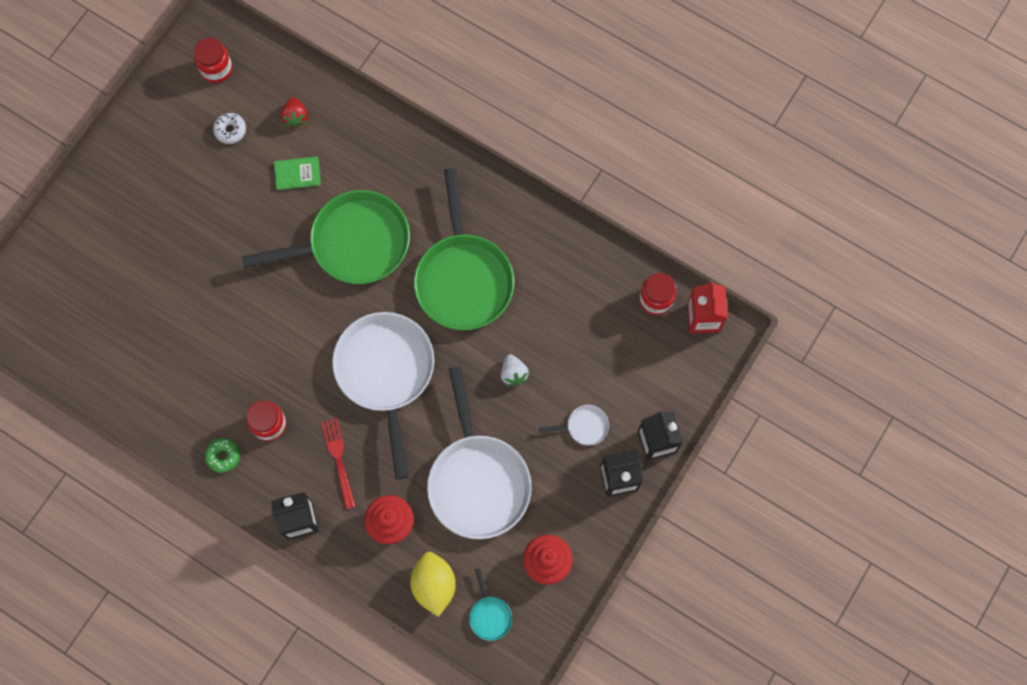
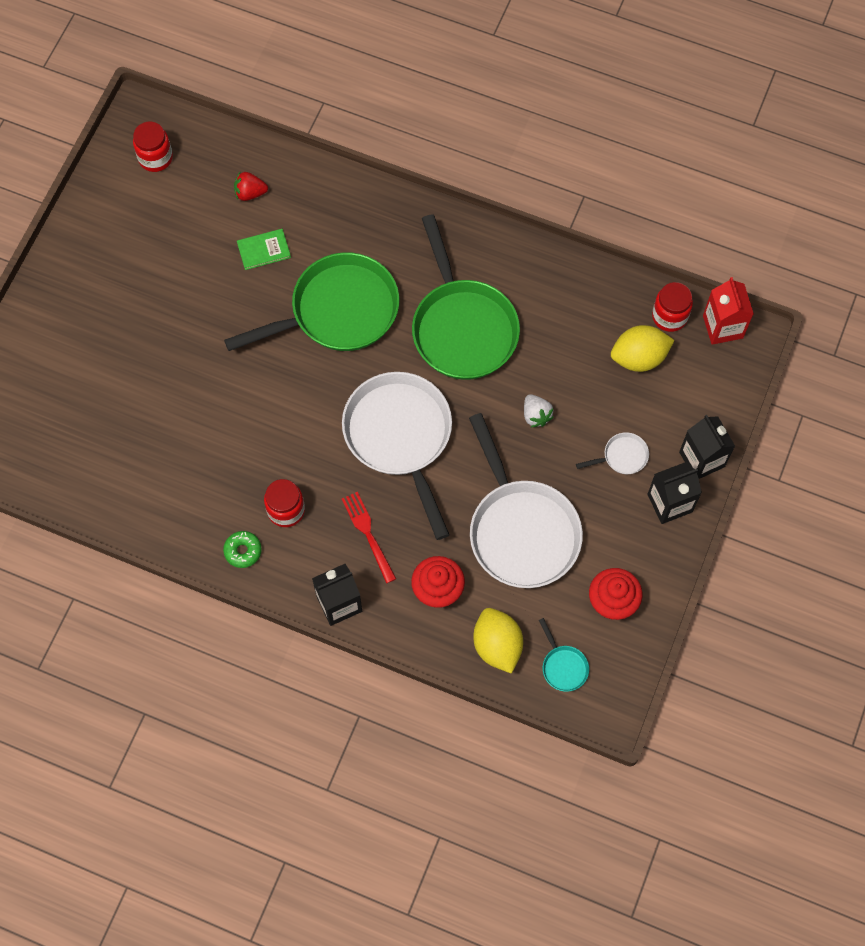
camera: 10 degrees left, 5 degrees down
(230, 130) = (183, 217): white donut -> none
(295, 117) = (250, 193): red strawberry -> red strawberry turned 105 degrees clockwise
(619, 334) = (639, 357): none -> yellow lemon

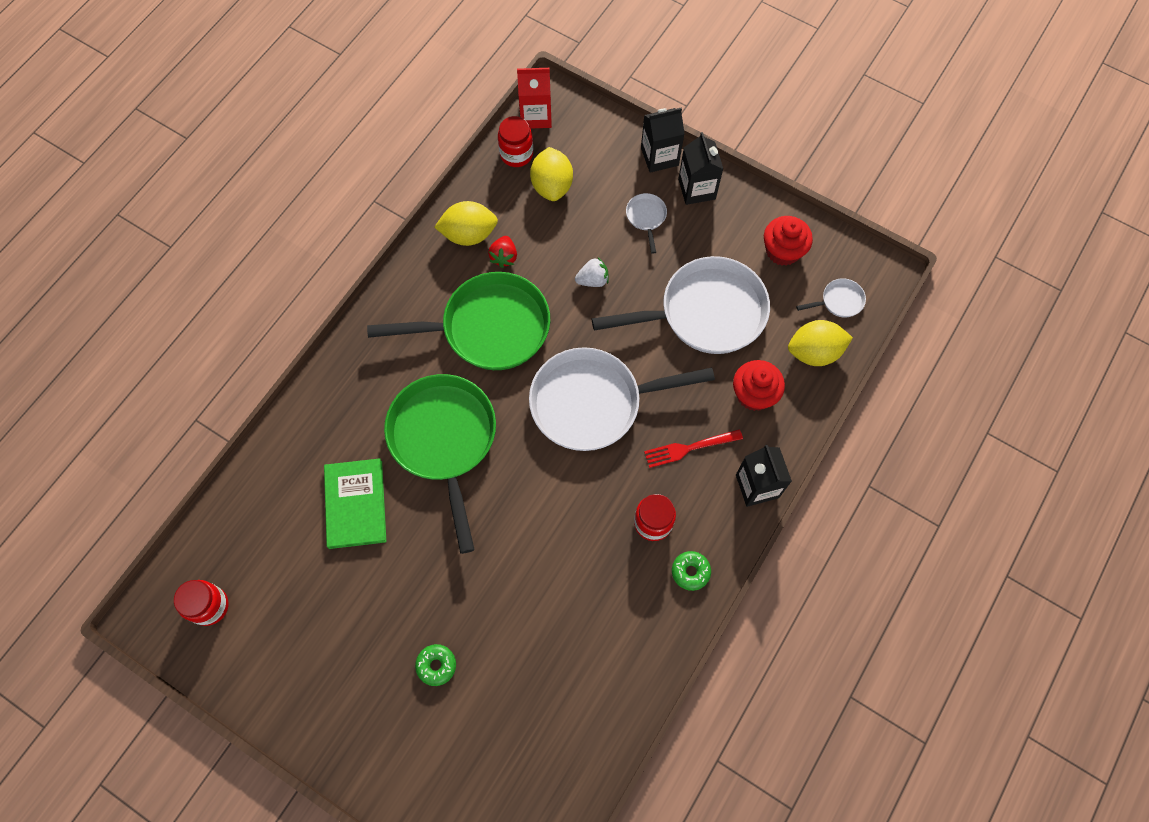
camera: 80 degrees left, 0 degrees up
(127, 347) = (436, 665): none -> green donut
(250, 193) = (283, 509): red strawberry -> red strawberry (504, 257)
(264, 250) = (355, 504): green book -> green book, size x1.66
(563, 289) = (469, 234): none -> yellow lemon
(563, 666) = (839, 301): turquoise pan -> white pan

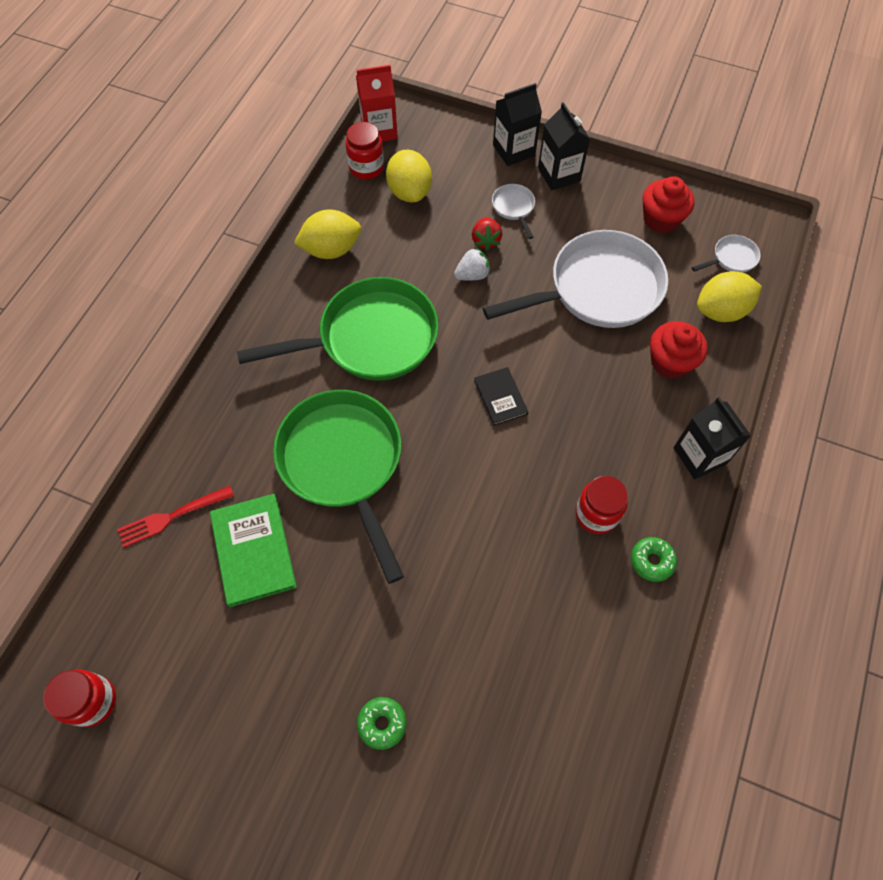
camera: 10 degrees left, 5 degrees down
(504, 257) = (373, 266): red strawberry -> red strawberry (486, 241)
(593, 402) = (500, 397): white pan -> black book
(689, 448) = (616, 428): red fork -> red fork (172, 516)

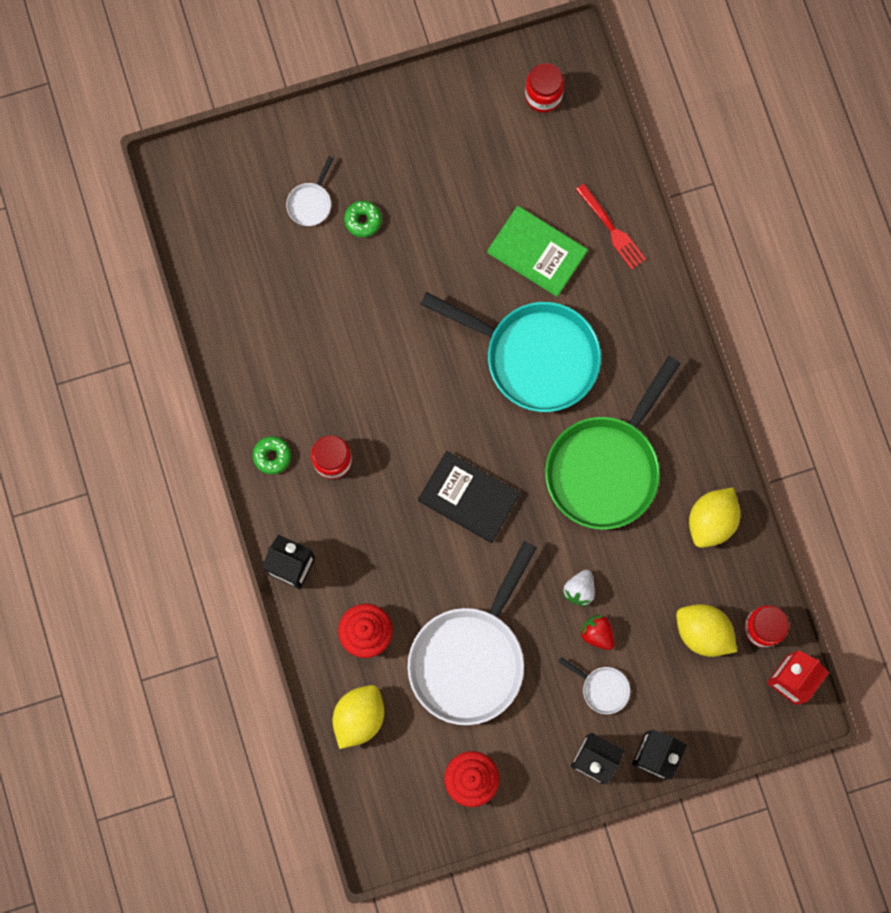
camera: 140 degrees right, 15 degrees up
(172, 516) = (611, 229): red fork -> red fork turned 120 degrees clockwise
(343, 463) = (534, 356): green pan -> turquoise pan
(500, 397) = (468, 497): black book -> black book, size x1.66
(731, 258) = (385, 783): white pan -> white pan (310, 203)

